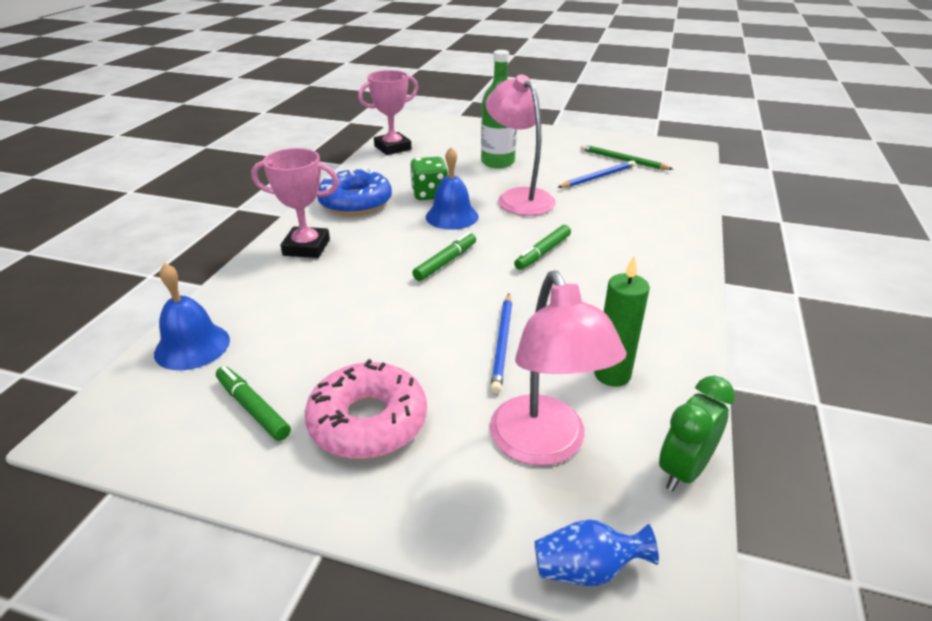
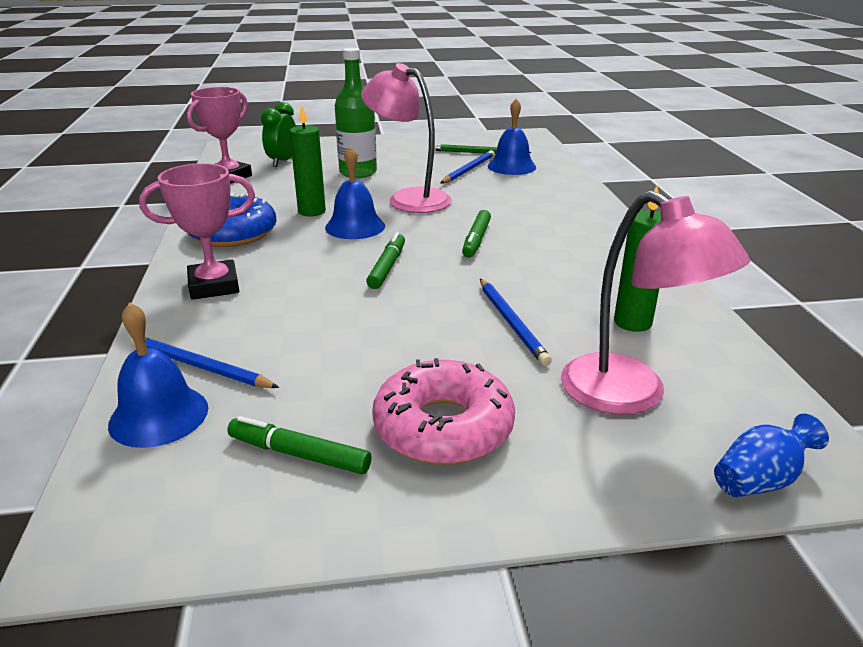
camera: 25 degrees left, 5 degrees down
(246, 314) = (200, 366): none -> blue pencil
(429, 194) = (312, 211): green dice -> green candle
(643, 181) = (511, 166): none -> blue bell
(683, 470) = (758, 378): green clock -> green clock (282, 162)

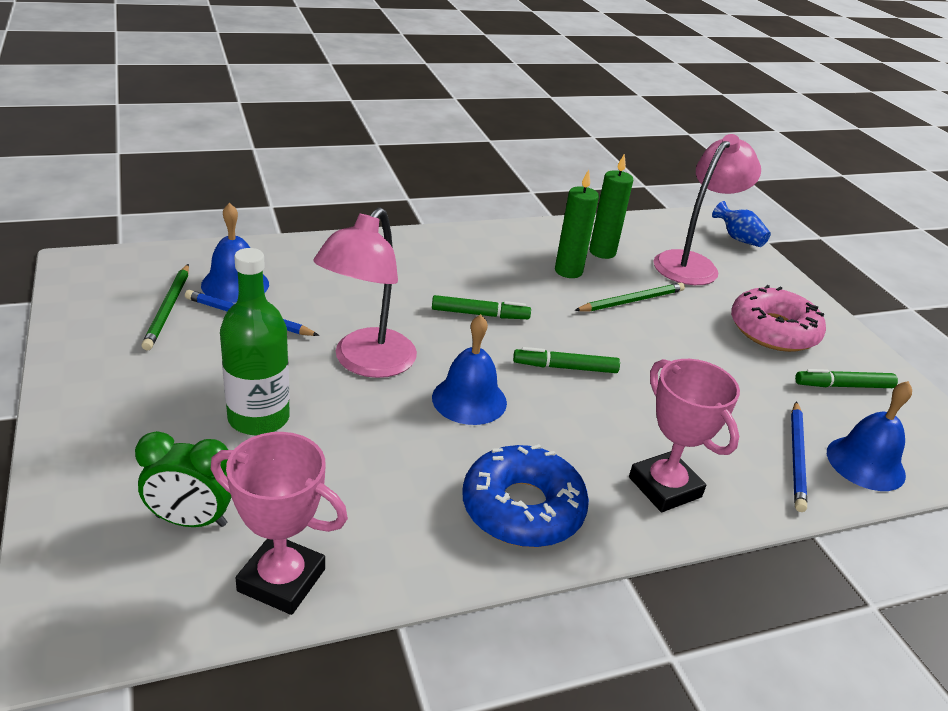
camera: 105 degrees left, 5 degrees up
(299, 454) = (843, 386): green marker -> green marker turned 75 degrees clockwise
(312, 211) = (429, 444): green candle -> green candle (568, 271)
(511, 323) = (631, 301): blue pencil -> green pencil

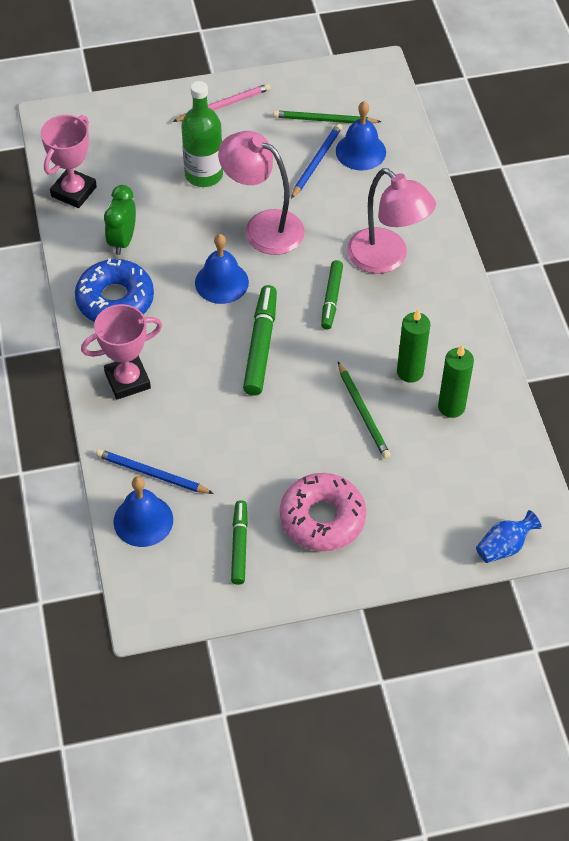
camera: 100 degrees right, 20 degrees up
(105, 398) = (224, 105): none -> pink pencil
(191, 521) = (119, 153): green clock -> green clock (122, 240)
(565, 367) = (261, 345): green marker -> green marker, size x1.53
(692, 264) = (440, 483): pink lamp -> pink lamp (386, 259)

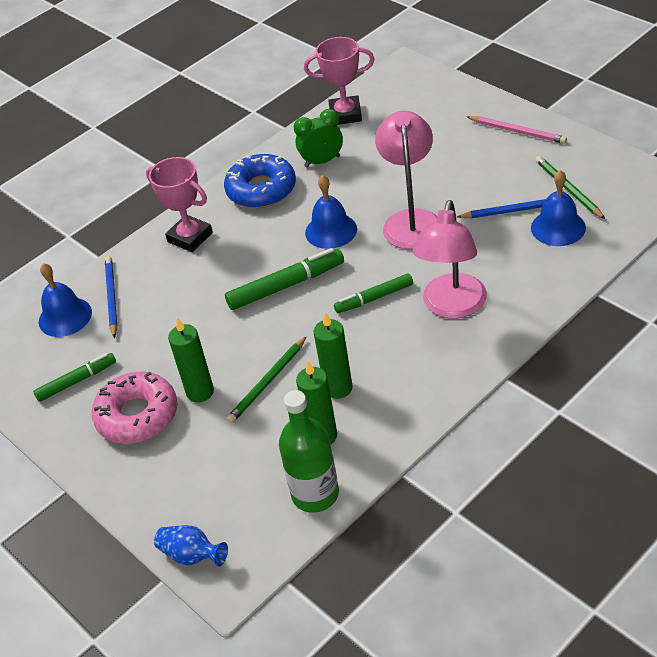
camera: 65 degrees right, 10 degrees down
(204, 174) = (432, 162): green bottle -> green bottle (315, 494)
(333, 462) = (200, 392): none -> green candle

